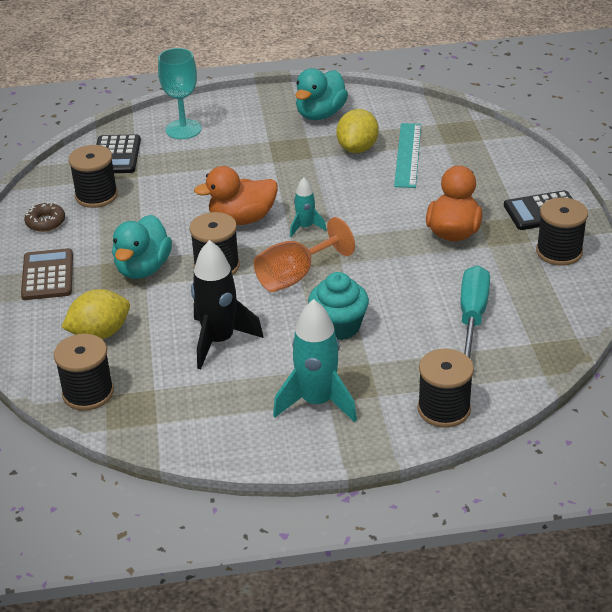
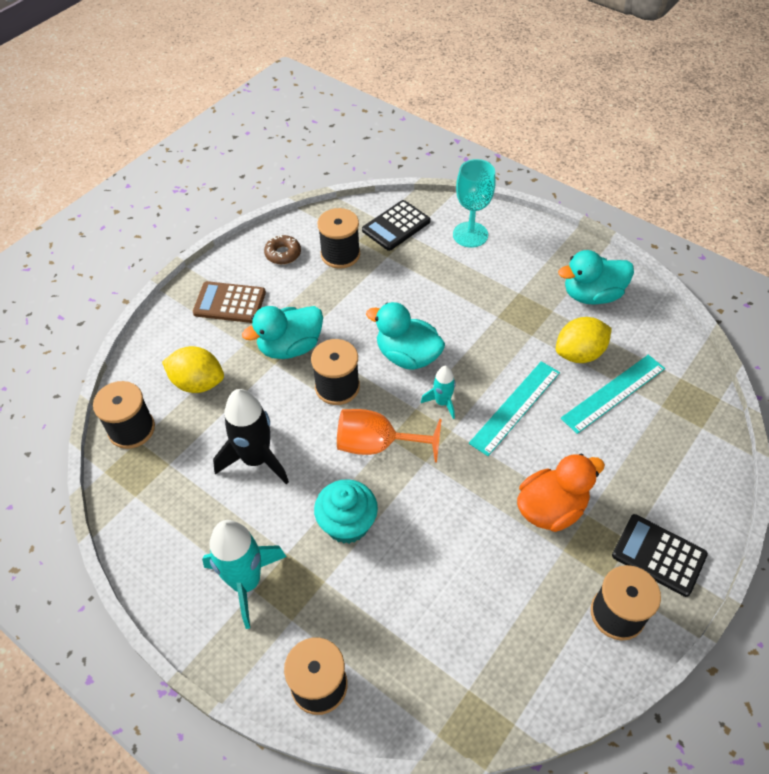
camera: 45 degrees right, 15 degrees up
(47, 275) = (230, 303): brown calculator -> brown calculator turned 120 degrees counterclockwise
(242, 219) = (407, 356): orange duck -> turquoise duck
(357, 199) = (515, 407): none -> turquoise ruler
(472, 317) = (456, 613): turquoise screwdriver -> none

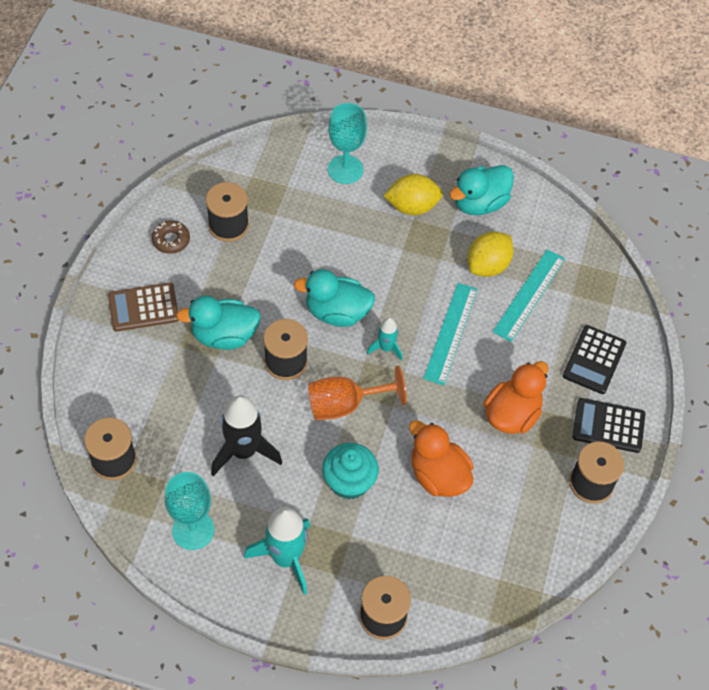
camera: 25 degrees left, 5 degrees up
(169, 521) = (193, 530): none -> turquoise goblet
(198, 383) = (153, 397): yellow lemon -> yellow lemon (412, 207)
(290, 347) = (224, 335): turquoise duck -> turquoise duck turned 45 degrees clockwise
(396, 226) = (270, 179): black calculator -> black calculator (594, 360)
(444, 548) = (438, 475): none -> orange duck

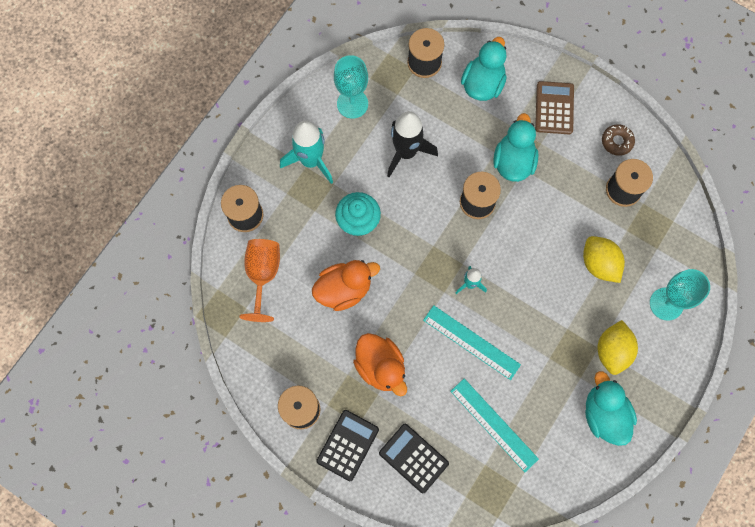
camera: 110 degrees right, 15 degrees up
(337, 312) = (514, 254): turquoise duck -> turquoise duck (482, 84)
(344, 405) = (426, 236): orange goblet -> orange goblet (263, 275)
(488, 265) = (533, 398): yellow lemon -> yellow lemon (599, 264)

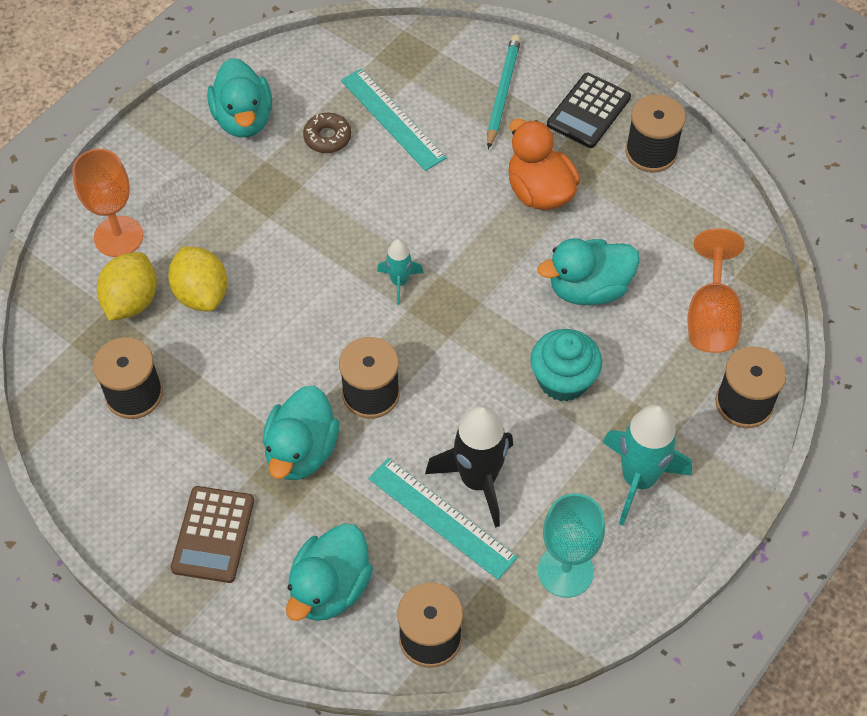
camera: 175 degrees left, 15 degrees down
(344, 289) = (588, 288): orange duck -> turquoise duck
(413, 458) = (502, 92): black calculator -> turquoise pencil
(471, 342) = (408, 211): turquoise ruler -> turquoise ruler (441, 518)
(612, 351) = (212, 187): yellow lemon -> yellow lemon (131, 301)
(617, 142) = (122, 469): brown donut -> brown donut (327, 137)
(666, 304) = (118, 236): turquoise goblet -> orange goblet

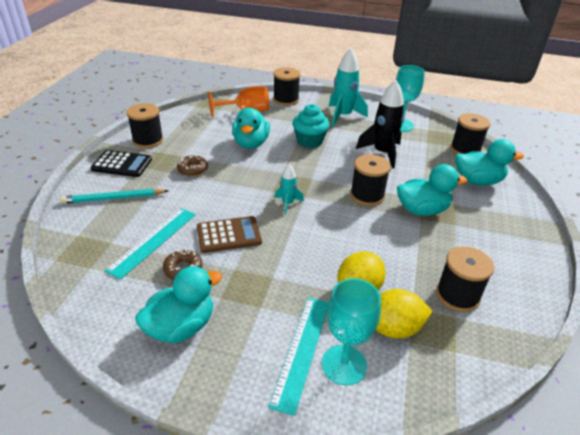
camera: 115 degrees left, 20 degrees down
(118, 236) = (344, 364): orange goblet -> turquoise goblet
(213, 534) = (498, 227): brown calculator -> brown calculator (229, 235)
(441, 518) = (410, 159): turquoise ruler -> turquoise ruler (302, 350)
(539, 191) = (192, 169): orange duck -> brown donut
(588, 288) = (251, 143): turquoise duck -> turquoise duck turned 45 degrees clockwise

